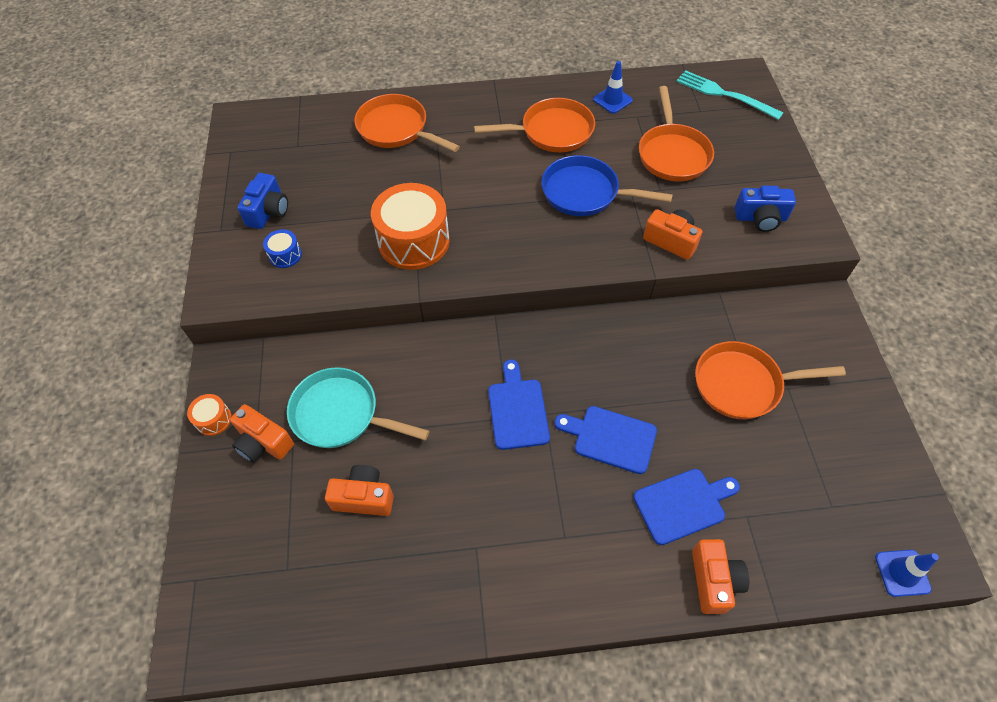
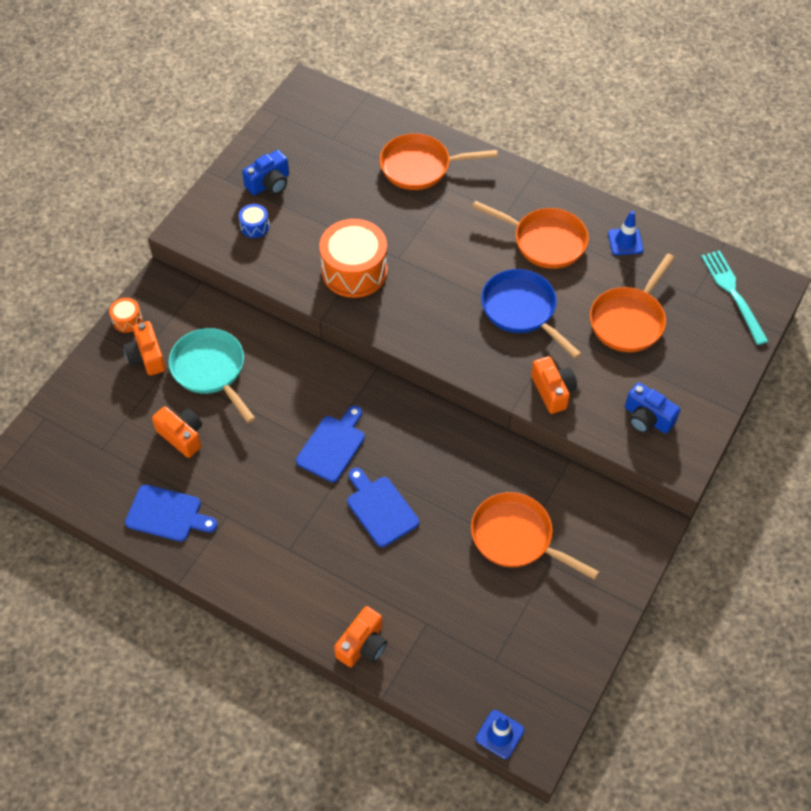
camera: 35 degrees right, 0 degrees up
(396, 129) = (420, 166): orange pan -> orange pan turned 75 degrees counterclockwise
(683, 504) = (389, 585): blue cutting board -> blue cutting board (167, 514)

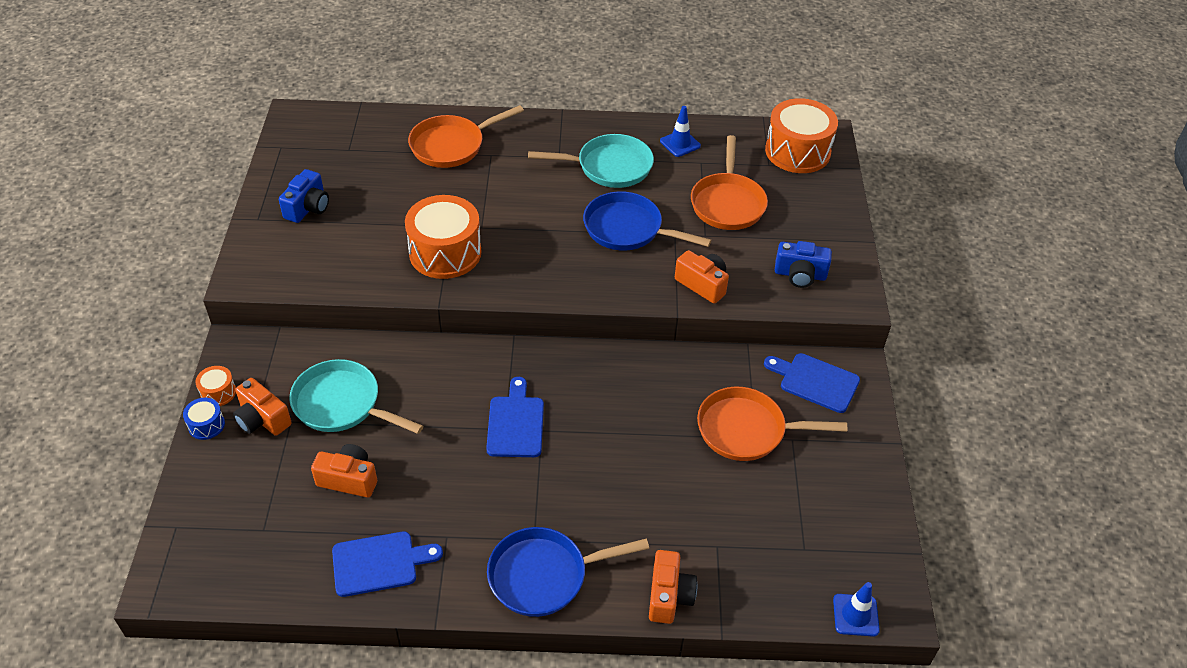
camera: 30 degrees left, 10 degrees down
(255, 226) = (316, 250): blue drum -> blue drum (206, 425)
(279, 582) = (544, 575): none -> blue pan
(380, 508) = (601, 460): blue cutting board -> blue cutting board (815, 381)
(545, 241) = (609, 167): orange pan -> turquoise pan
(732, 293) = (797, 151): turquoise fork -> orange drum

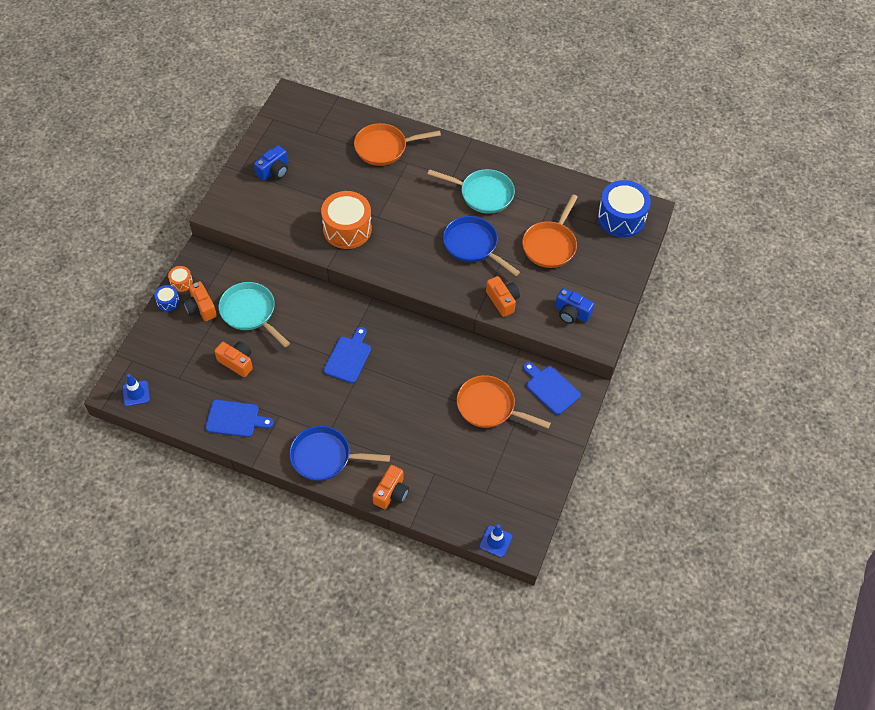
camera: 20 degrees right, 10 degrees up
(680, 143) = (541, 189): blue traffic cone -> blue traffic cone (136, 393)
(797, 151) = (621, 218): orange drum -> blue drum

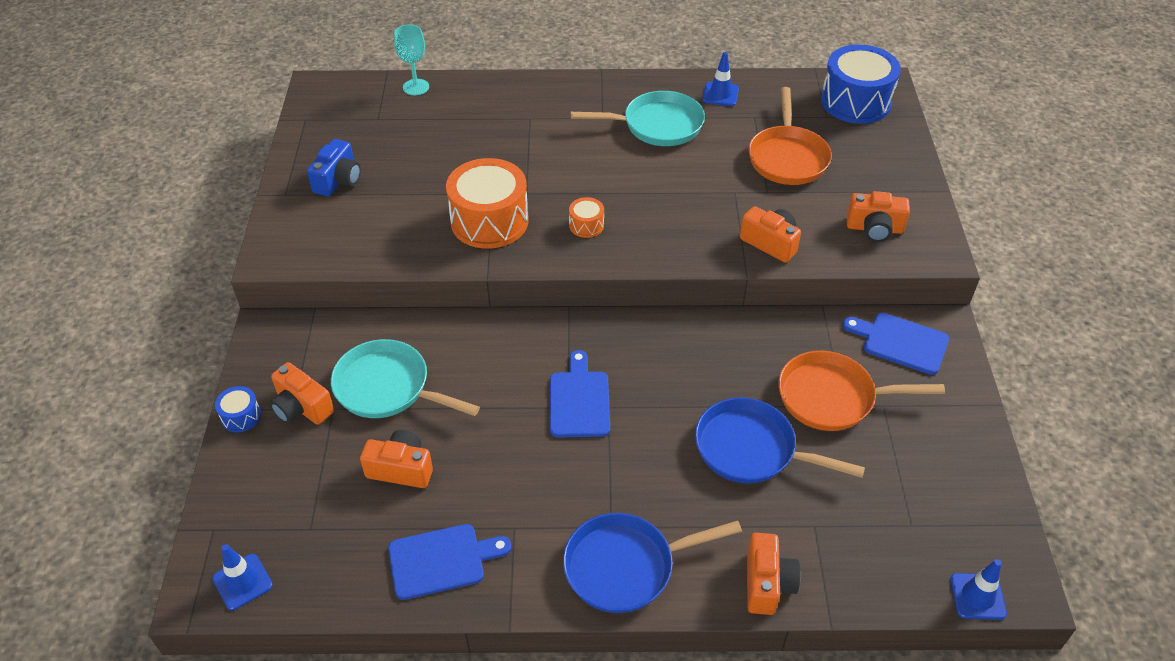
camera: 20 degrees left, 10 degrees down
(181, 282) = (252, 381): orange drum -> orange drum (586, 225)
(349, 115) = (416, 87): none -> turquoise goblet
(384, 148) = (487, 110): orange pan -> none
(473, 245) = (683, 188): blue pan -> blue pan (751, 449)
(537, 183) = (720, 94): none -> blue traffic cone
(571, 313) = (874, 228): blue camera -> orange camera

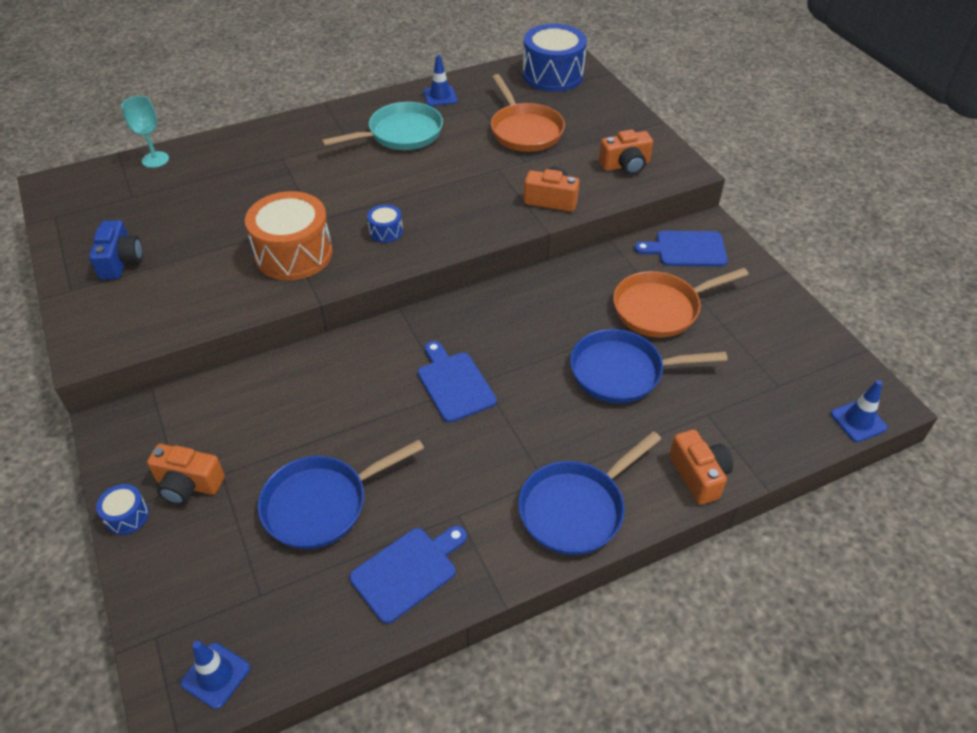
camera: 25 degrees left, 0 degrees up
(388, 387) = (267, 435): turquoise pan -> none
(401, 469) = (321, 504): orange camera -> blue pan
(586, 225) = (386, 231): orange drum -> blue drum

